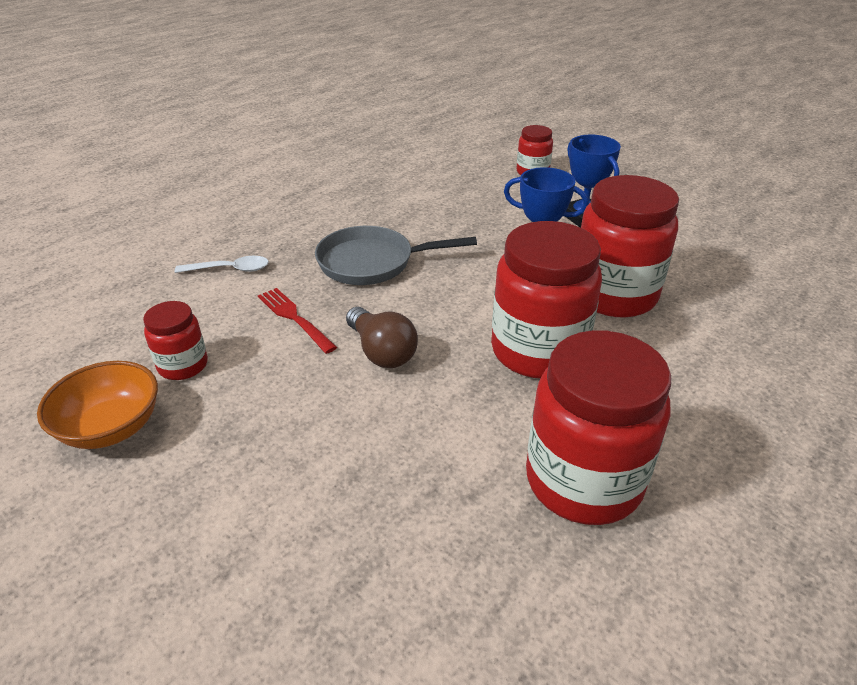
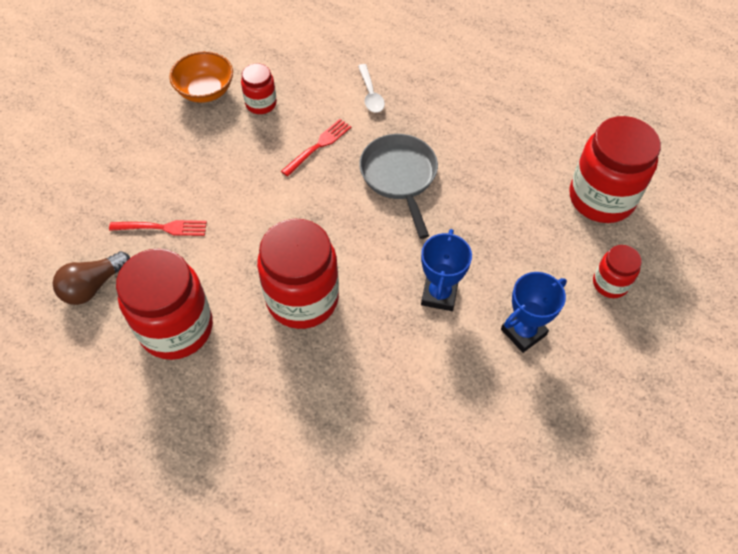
camera: 80 degrees right, 20 degrees up
(381, 352) = (288, 202): brown light bulb -> brown light bulb (93, 286)
(388, 494) = (162, 228): none -> red fork
(613, 295) = (387, 354): red jar -> red jar (601, 198)

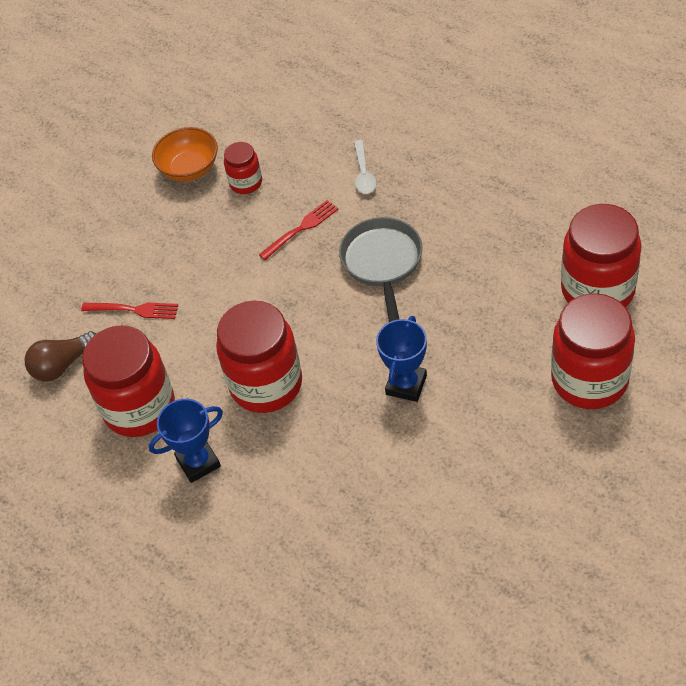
camera: 15 degrees right, 5 degrees down
(523, 332) = (488, 425): blue trophy -> blue trophy (198, 462)
(610, 283) = (589, 380): red jar -> red jar, size x1.97

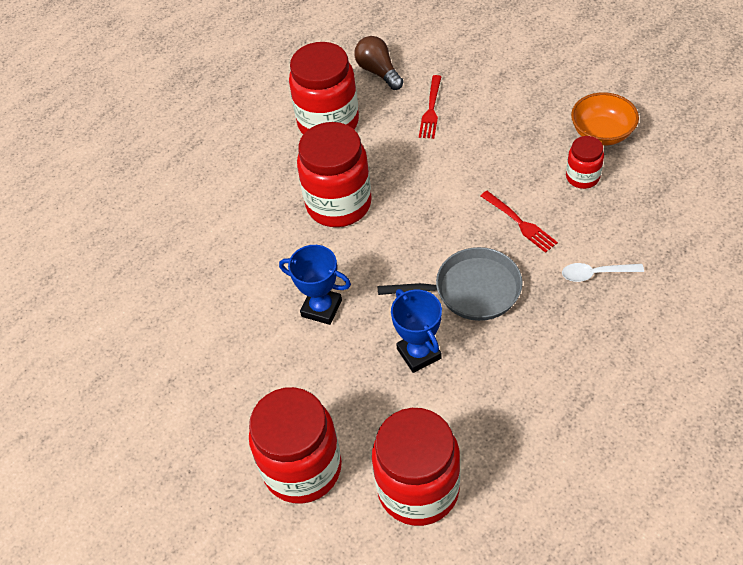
camera: 90 degrees right, 0 degrees up
(198, 462) = (268, 164): blue trophy -> blue trophy (419, 353)

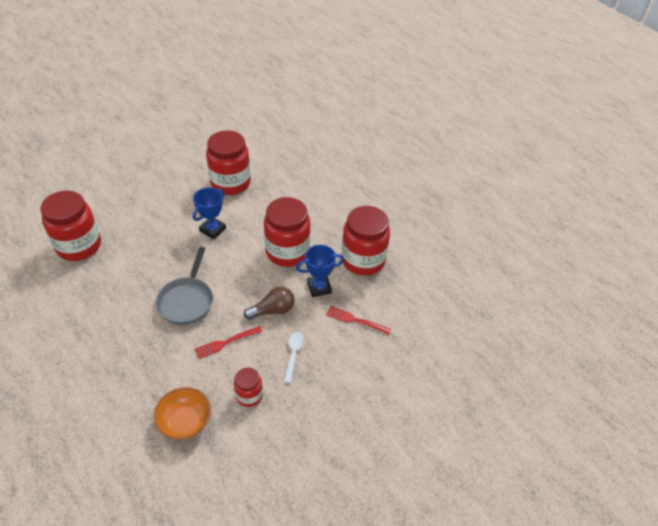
camera: 95 degrees right, 5 degrees down
(302, 468) = (121, 205): red jar -> red jar (230, 183)
(378, 72) = (406, 298): brown light bulb -> brown light bulb (272, 310)
(419, 353) = (157, 265): blue trophy -> blue trophy (319, 287)
(596, 274) = (161, 372): white spoon -> white spoon (293, 354)
(601, 133) = (288, 425): orange bowl -> orange bowl (185, 422)

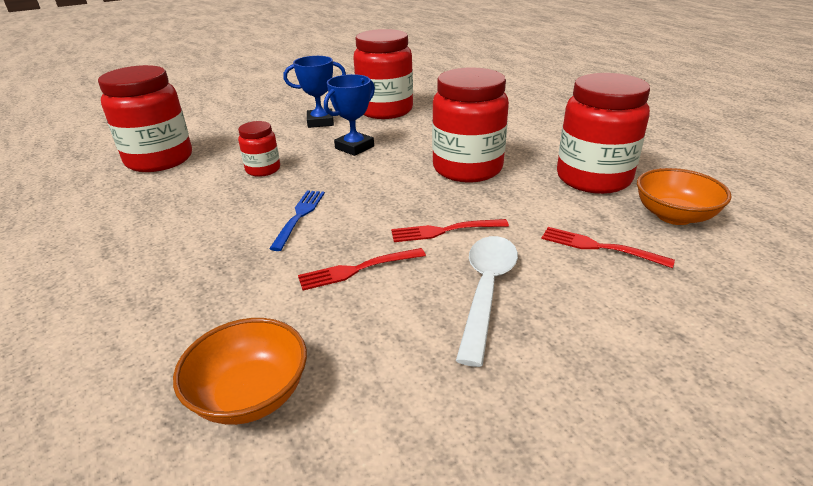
camera: 10 degrees right, 15 degrees down
(186, 301) = (299, 216): grey pan -> blue fork
(249, 395) = (395, 353): red jar -> red jar (263, 169)
(272, 310) = (444, 231): brown light bulb -> red fork
(293, 354) = (486, 290): white spoon -> white spoon, size x1.61
(319, 287) = (524, 206): blue trophy -> blue trophy (320, 122)
(401, 293) = (674, 216): none -> orange bowl

